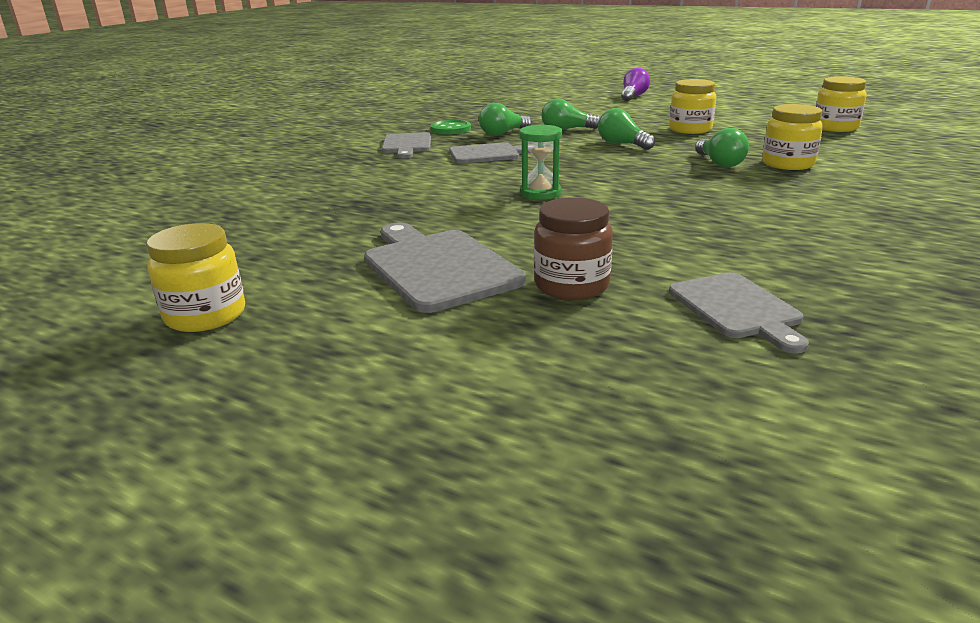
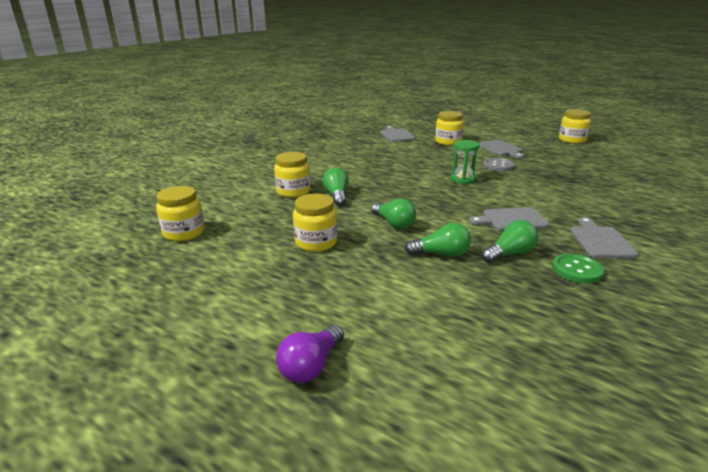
camera: 175 degrees left, 0 degrees up
(437, 267) = (501, 149): grey cutting board -> grey cutting board, size x0.66
(468, 221) = (498, 166): none -> grey button
(571, 285) = (448, 142): brown jar -> yellow jar

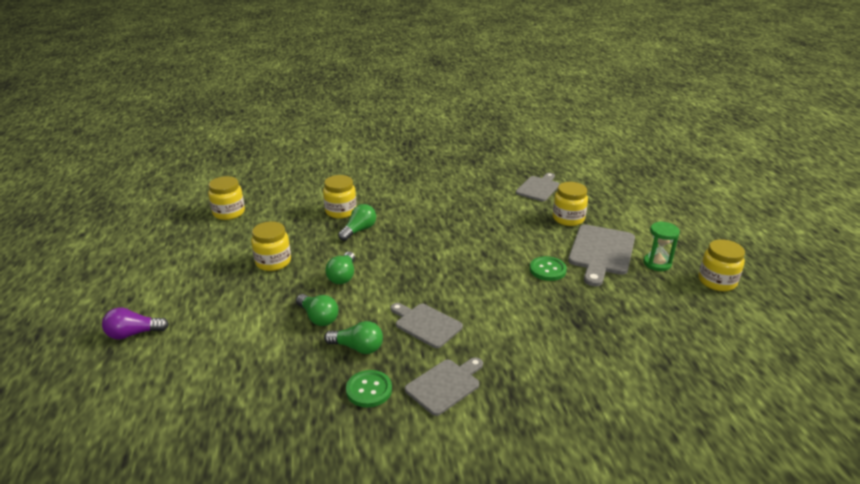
camera: 45 degrees right, 5 degrees up
(463, 179) = (481, 266): green hourglass -> green hourglass (657, 263)
(498, 166) = (547, 270): grey button -> green button
(501, 149) = (601, 252): grey cutting board -> grey cutting board, size x1.52

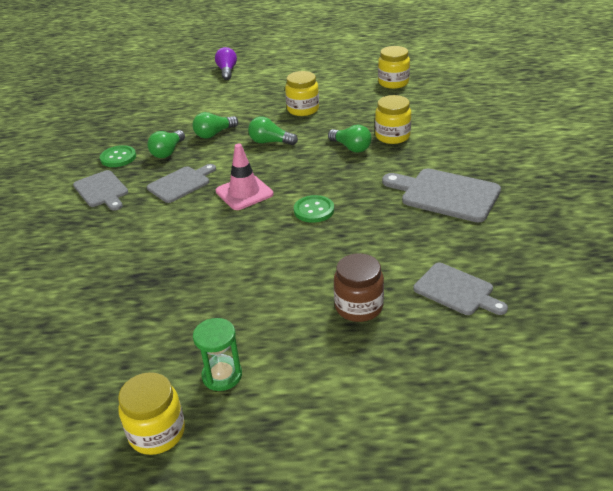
camera: 100 degrees right, 5 degrees up
(439, 281) = (244, 193): none -> pink traffic cone
(547, 270) = (240, 268): green button -> green button (314, 210)
(568, 219) = (359, 307): yellow jar -> brown jar
(601, 252) = (264, 323): grey cutting board -> grey cutting board (446, 194)

